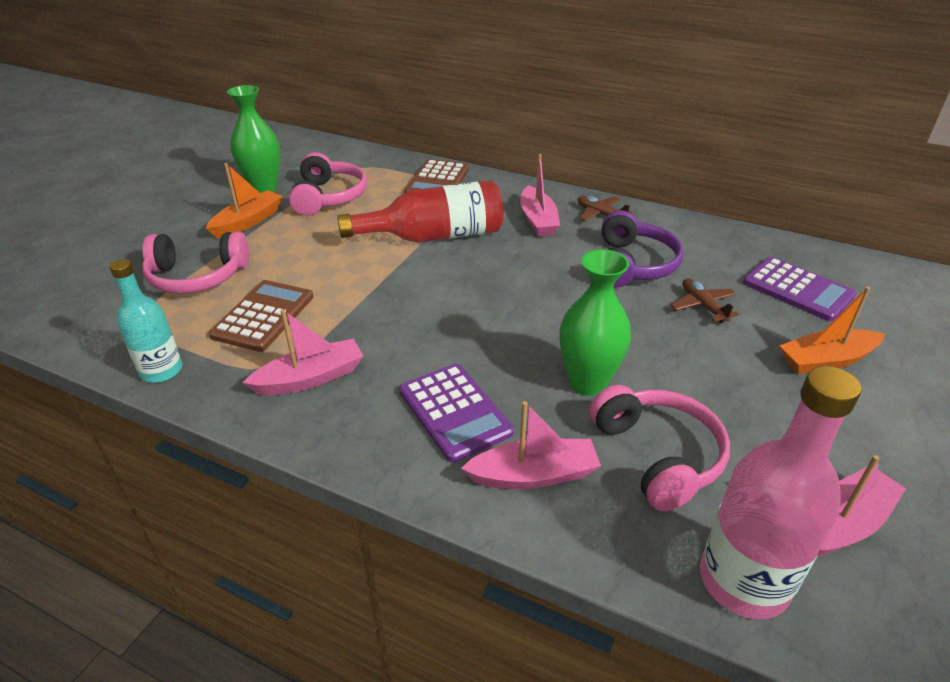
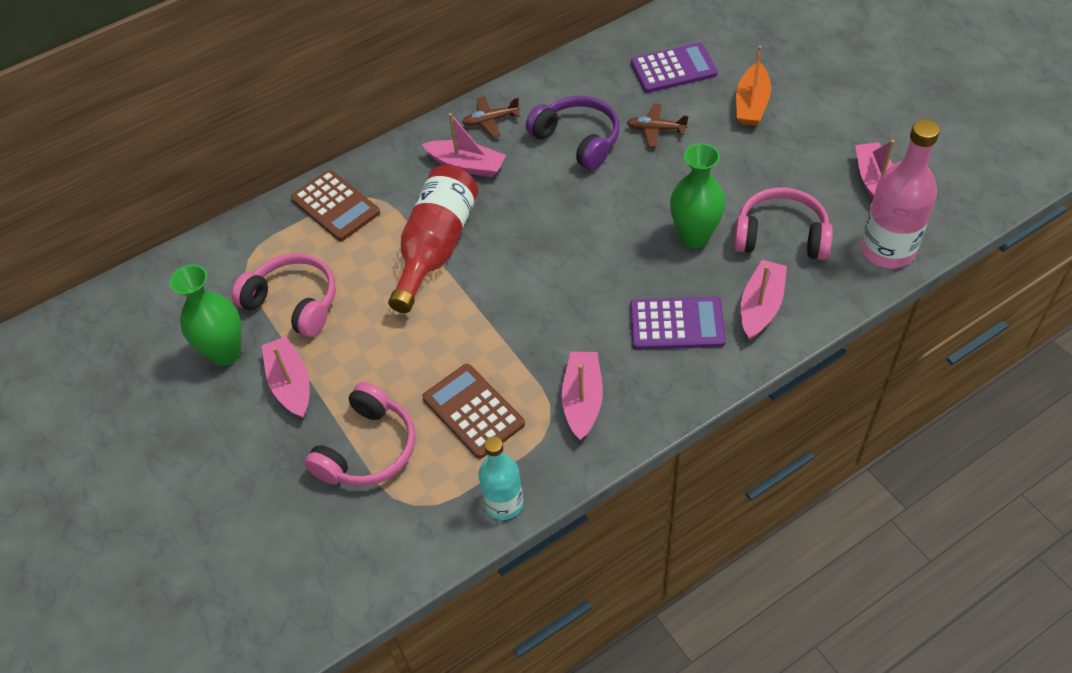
camera: 55 degrees left, 15 degrees up
(248, 222) = (290, 384): orange boat -> pink boat

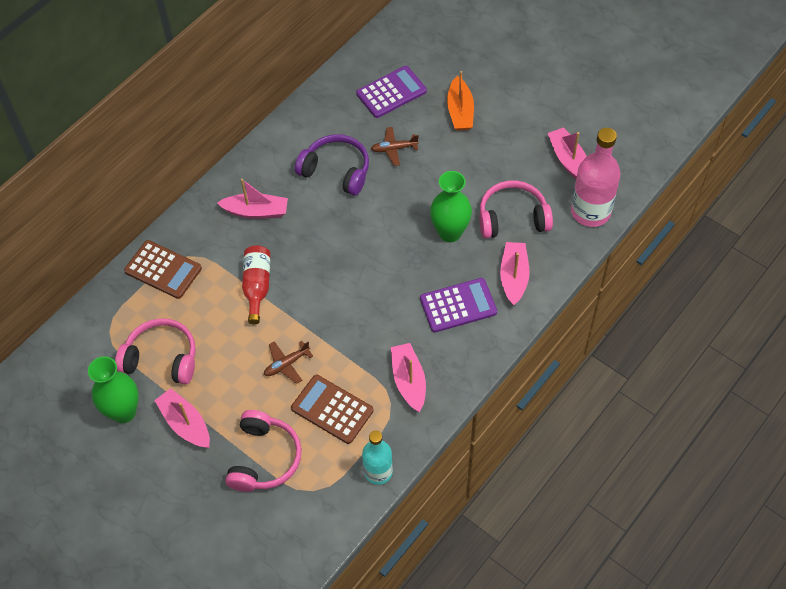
camera: 20 degrees left, 5 degrees up
(436, 247) = (257, 286): red bottle -> red bottle, size x0.63
(490, 120) = (261, 168): brown plane -> brown plane (286, 364)

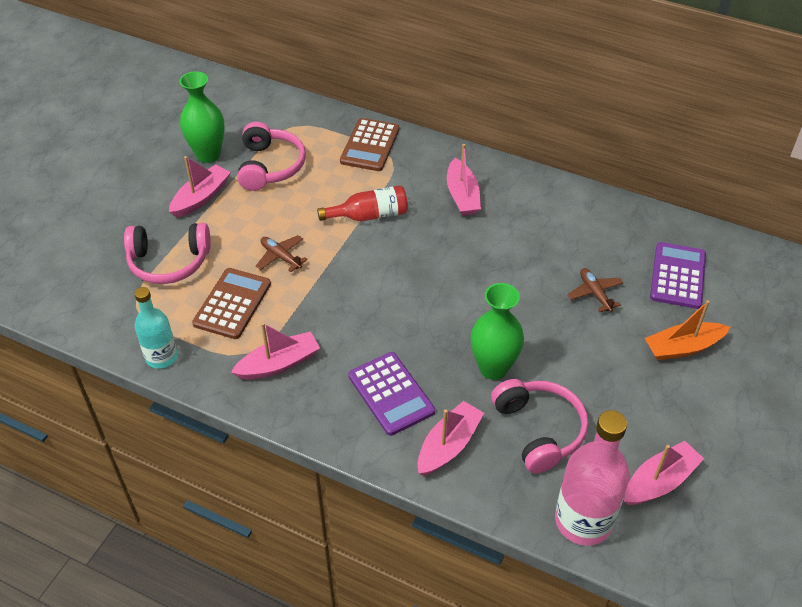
camera: 75 degrees right, 10 degrees down
(336, 170) = (542, 248): purple headphones -> none
(391, 92) = (677, 276): purple calculator -> purple calculator turned 120 degrees counterclockwise
(513, 277) = (448, 445): pink boat -> pink boat turned 45 degrees counterclockwise

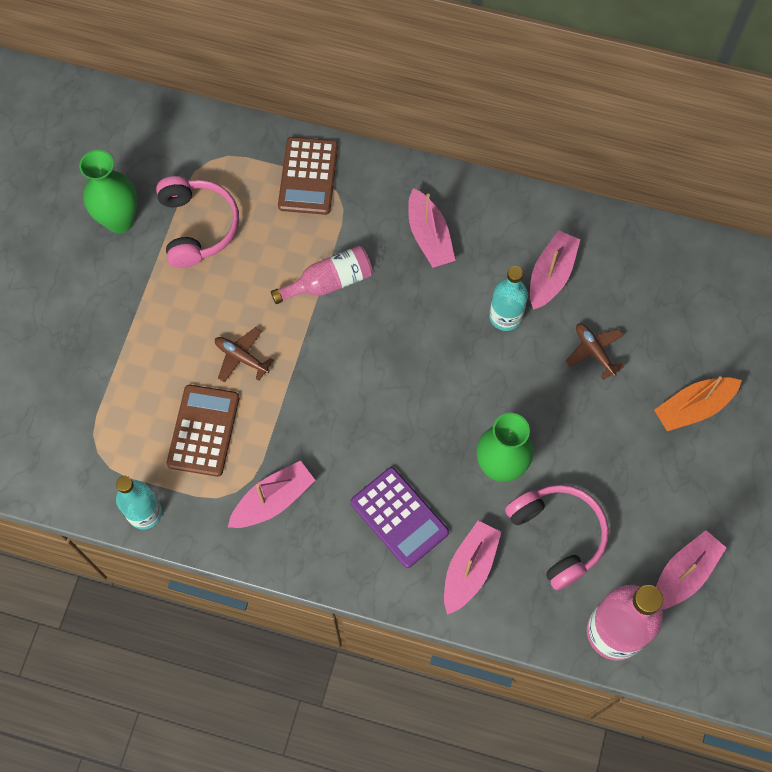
camera: 10 degrees left, 20 degrees up
(169, 262) = (117, 385): pink headphones -> none
(201, 198) = (129, 287): pink boat -> pink boat (551, 275)
(369, 215) = (329, 282): red bottle -> pink bottle
(518, 258) = (505, 316): none -> turquoise bottle
(677, 276) = (680, 313): purple calculator -> none

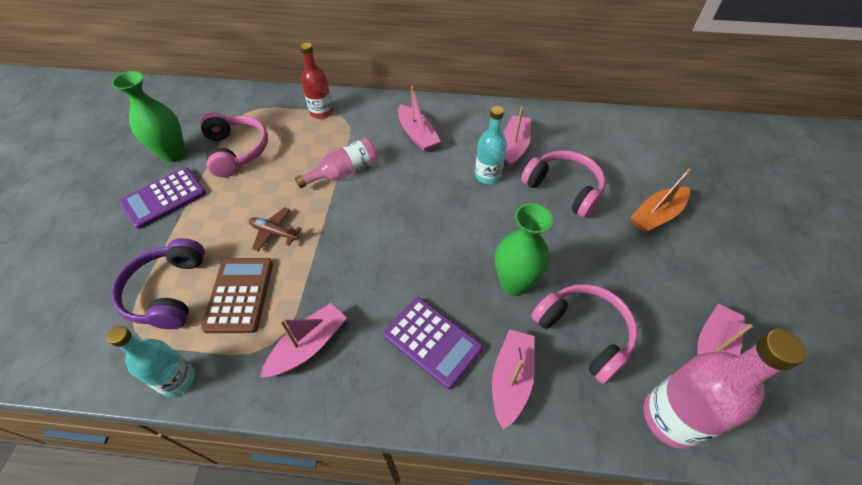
camera: 10 degrees left, 15 degrees down
(114, 287) = (164, 198): none -> purple calculator
(128, 414) = (168, 292): none -> purple headphones
(308, 176) = (321, 112): brown calculator -> red bottle
(594, 351) = (564, 189): brown plane -> pink headphones

